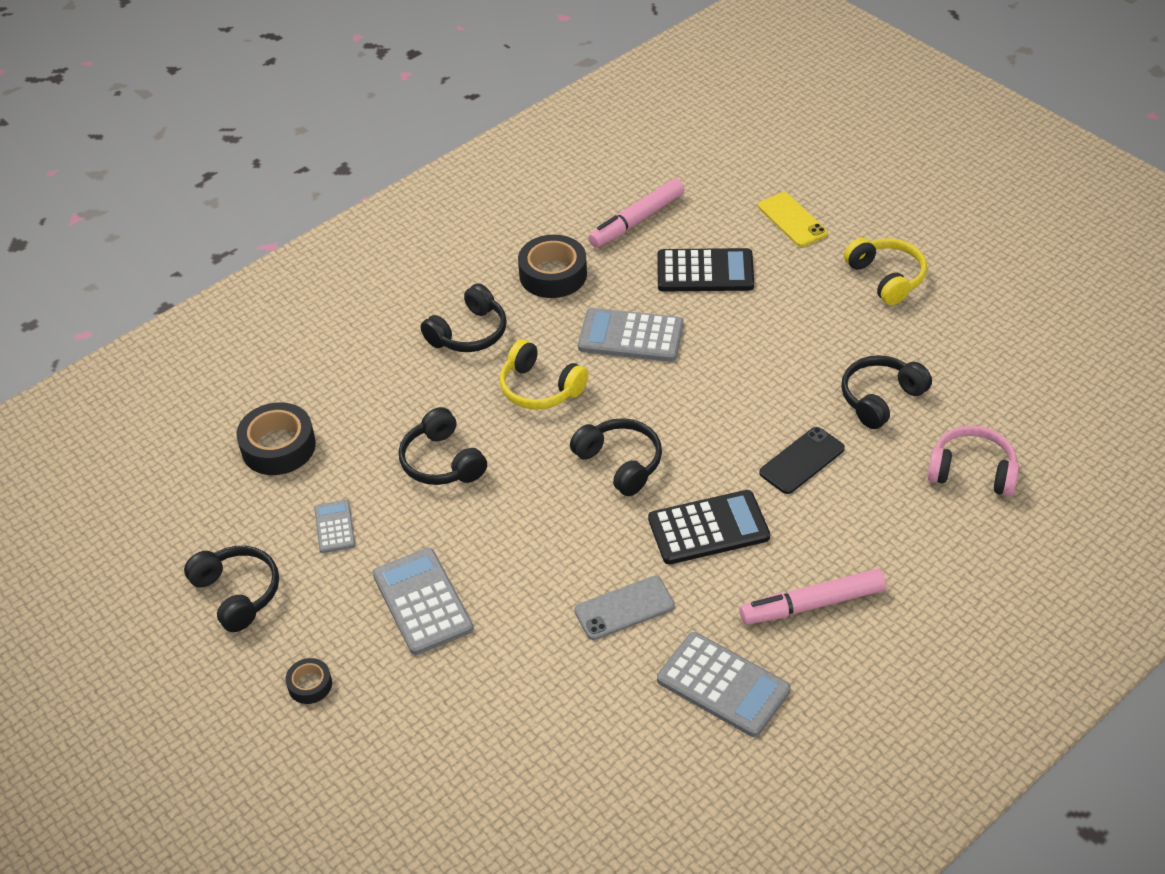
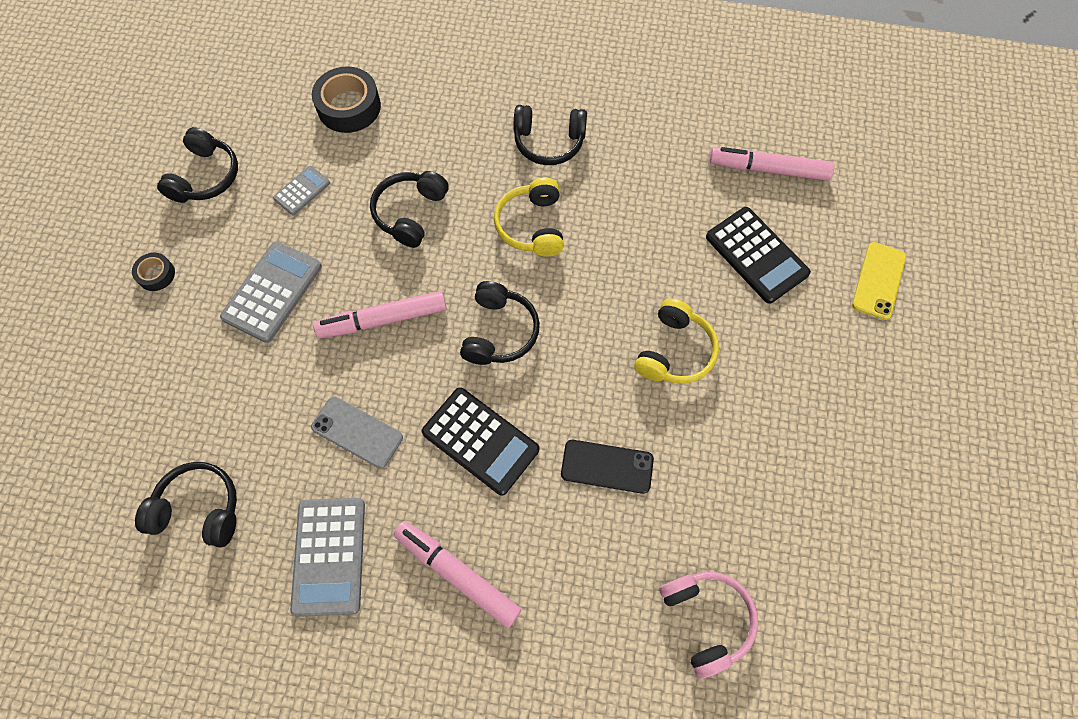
camera: 50 degrees right, 20 degrees up
(531, 535) = (383, 320): none -> pink marker
(553, 274) = (656, 154): black tape -> none
(631, 336) = (638, 250): grey calculator -> none
(880, 398) = (729, 486): black headphones -> black headphones (199, 509)
(886, 278) = (879, 400): yellow headphones -> yellow headphones (674, 351)

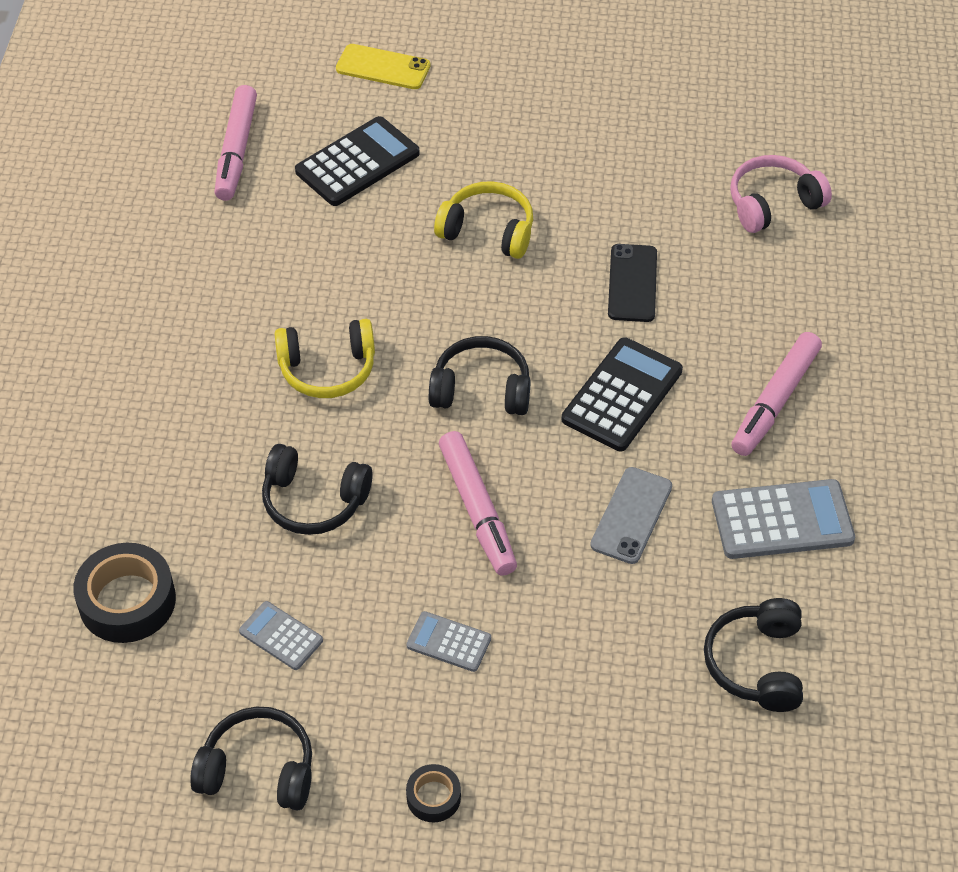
camera: 95 degrees left, 15 degrees down
(272, 292) = (449, 642): grey calculator -> grey calculator, size x0.56
(549, 142) = (195, 360): black headphones -> none

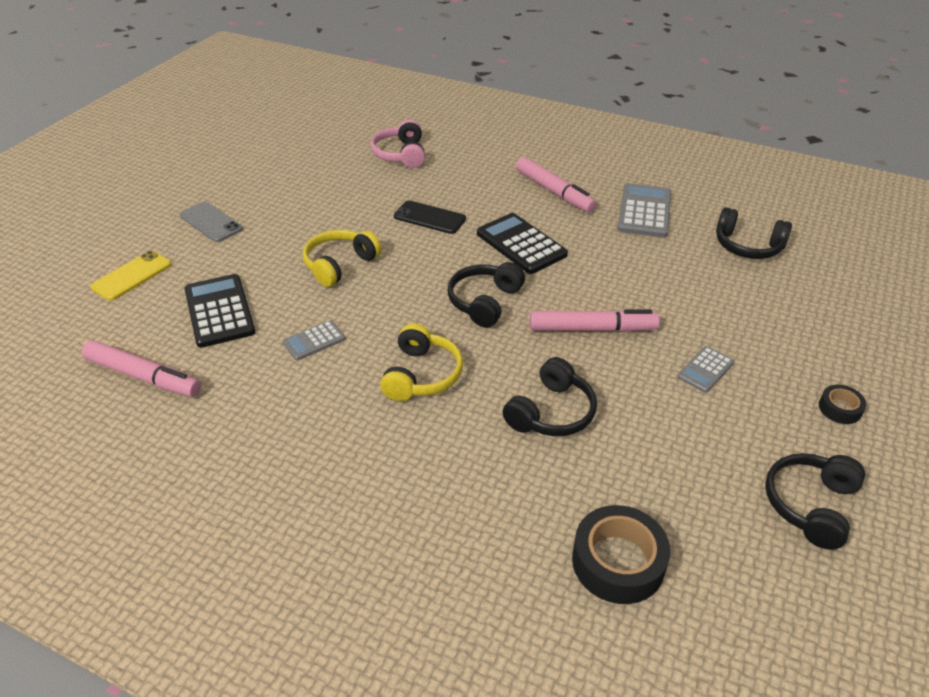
camera: 70 degrees left, 10 degrees down
(281, 636) = (680, 462): grey calculator -> grey calculator (314, 341)
(631, 515) = (621, 264): grey phone -> grey phone (211, 222)

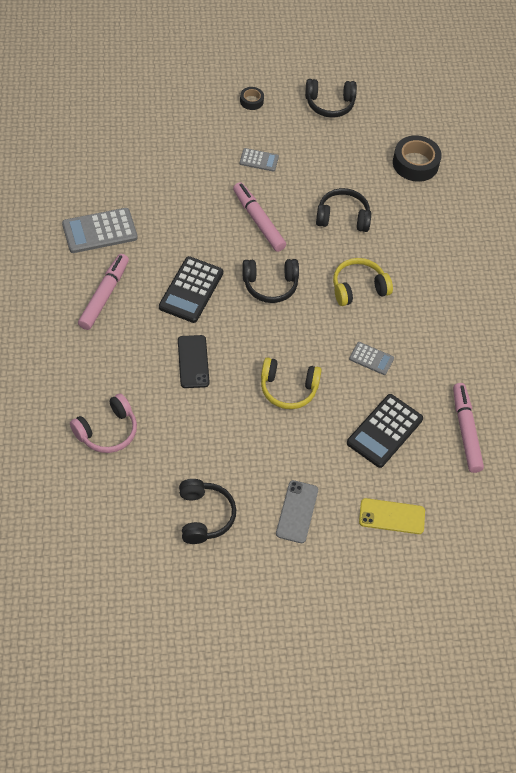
camera: 125 degrees left, 15 degrees up
(747, 246) = (111, 164): black headphones -> black headphones (204, 516)

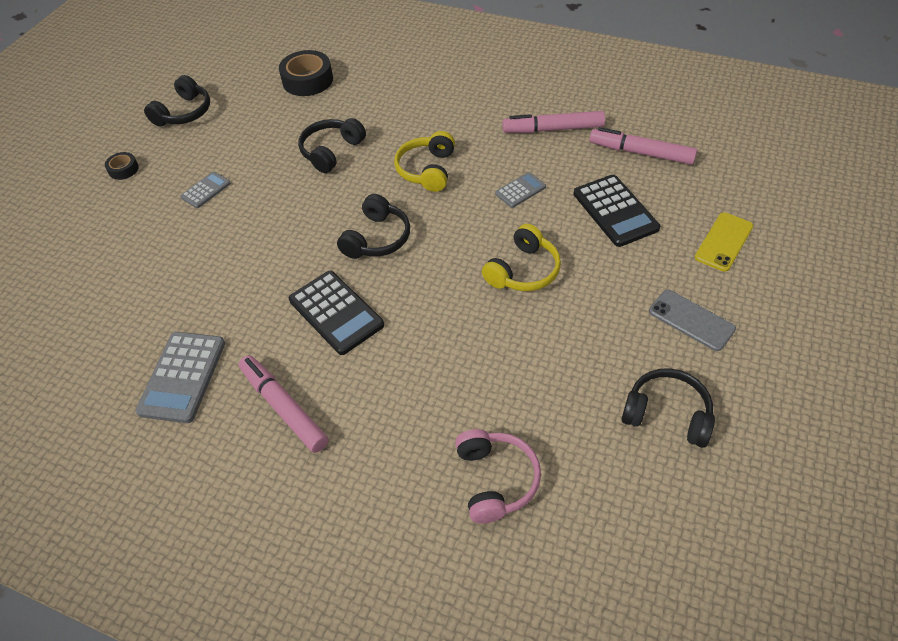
camera: 55 degrees left, 5 degrees down
(193, 362) = (439, 347): black phone -> none
(258, 221) = (285, 219): pink marker -> pink marker (553, 129)

